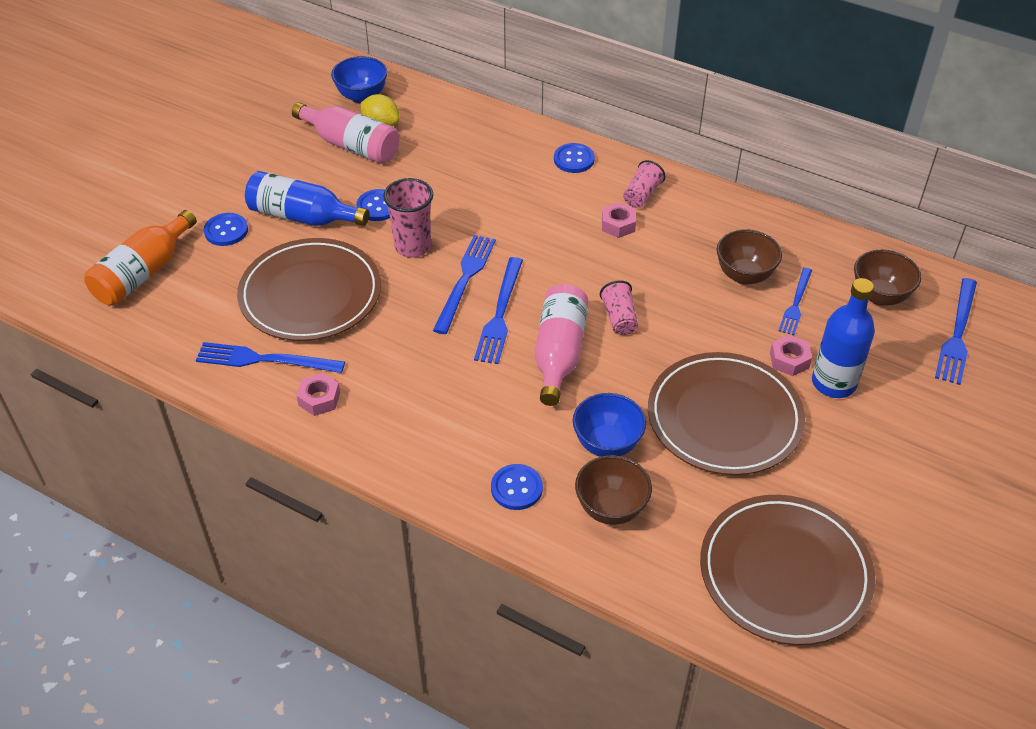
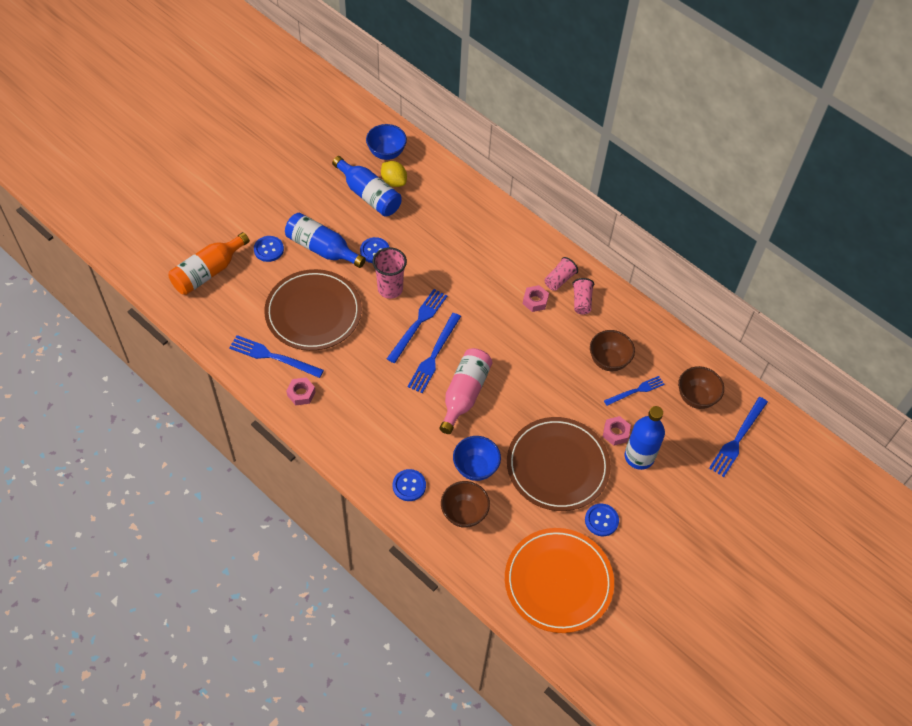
camera: 10 degrees right, 10 degrees up
(351, 145) = (369, 195): pink bottle -> blue bottle
(574, 159) = (521, 239): blue button -> blue button (601, 520)
(619, 318) = (512, 376): pink cup -> pink cup (581, 301)
(785, 572) = (558, 582): brown plate -> orange plate
(796, 304) = (636, 391): blue fork -> blue fork turned 150 degrees counterclockwise

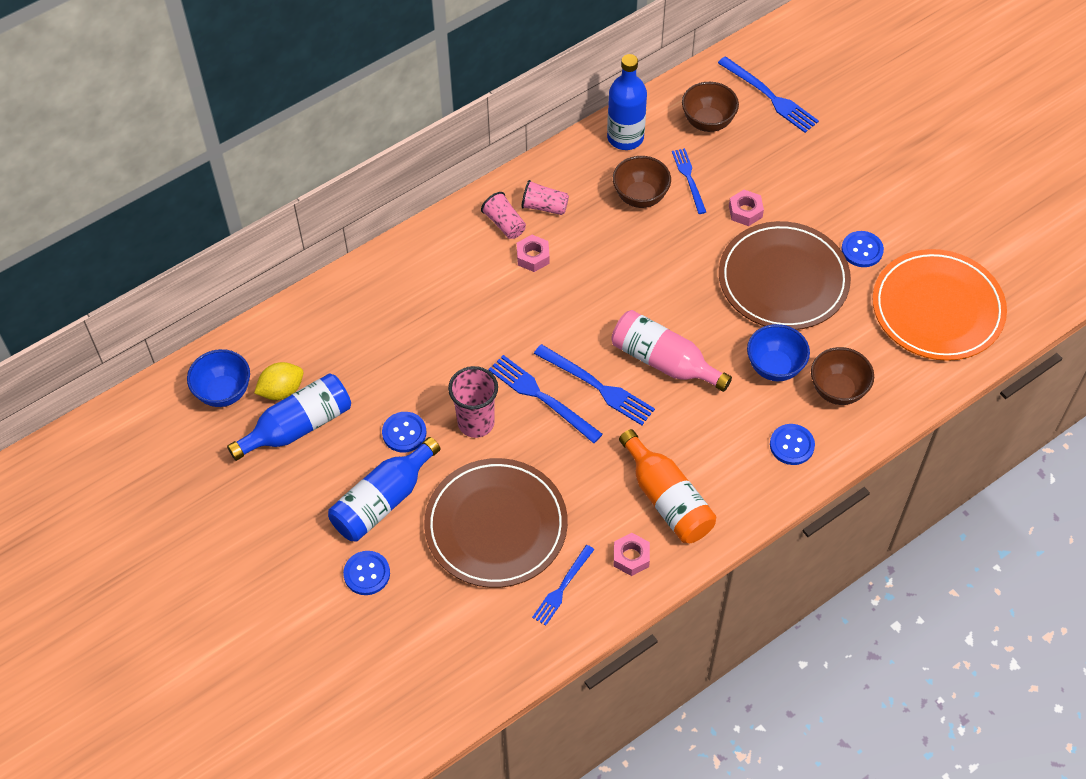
camera: 75 degrees left, 0 degrees up
(208, 272) = (389, 664): orange bottle -> orange bottle (667, 499)
(273, 356) = (562, 587): blue fork -> blue fork, size x0.66
(639, 456) = (781, 195): blue bottle -> blue bottle (625, 137)

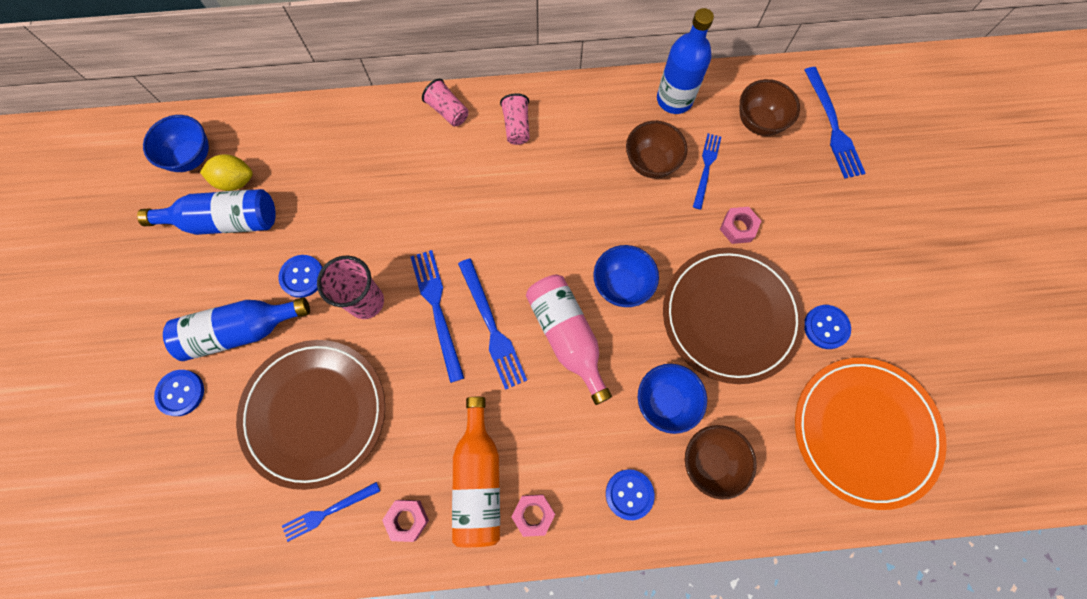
camera: 30 degrees right, 15 degrees up
(533, 257) = (520, 170): pink nut -> pink nut (533, 514)
(544, 206) = (561, 128): pink cup -> pink cup (448, 111)
(681, 301) = (621, 285): none -> blue bowl

